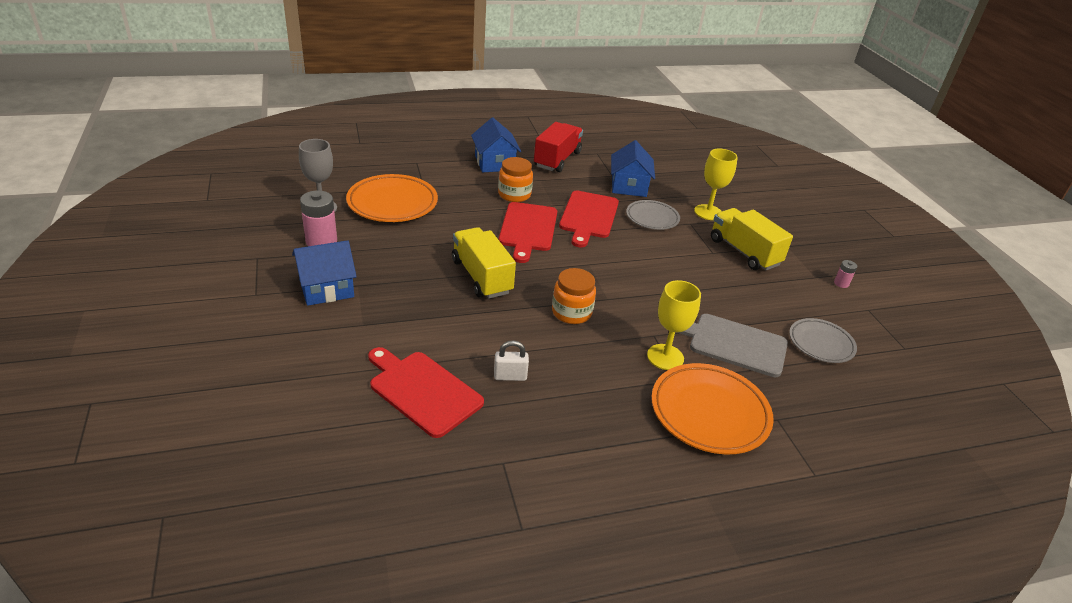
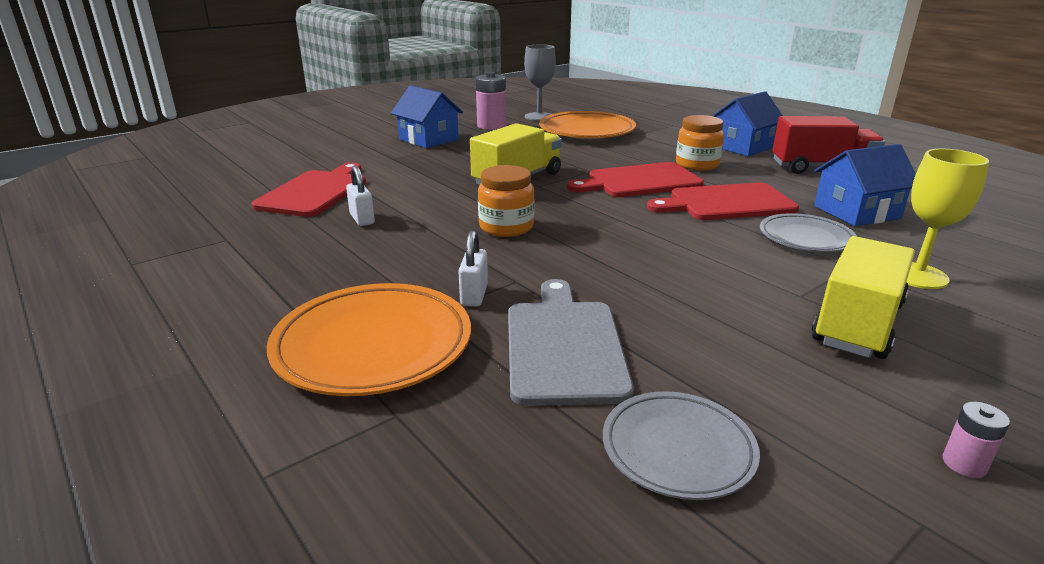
camera: 70 degrees right, 10 degrees down
(665, 357) = (474, 295): yellow goblet -> white padlock

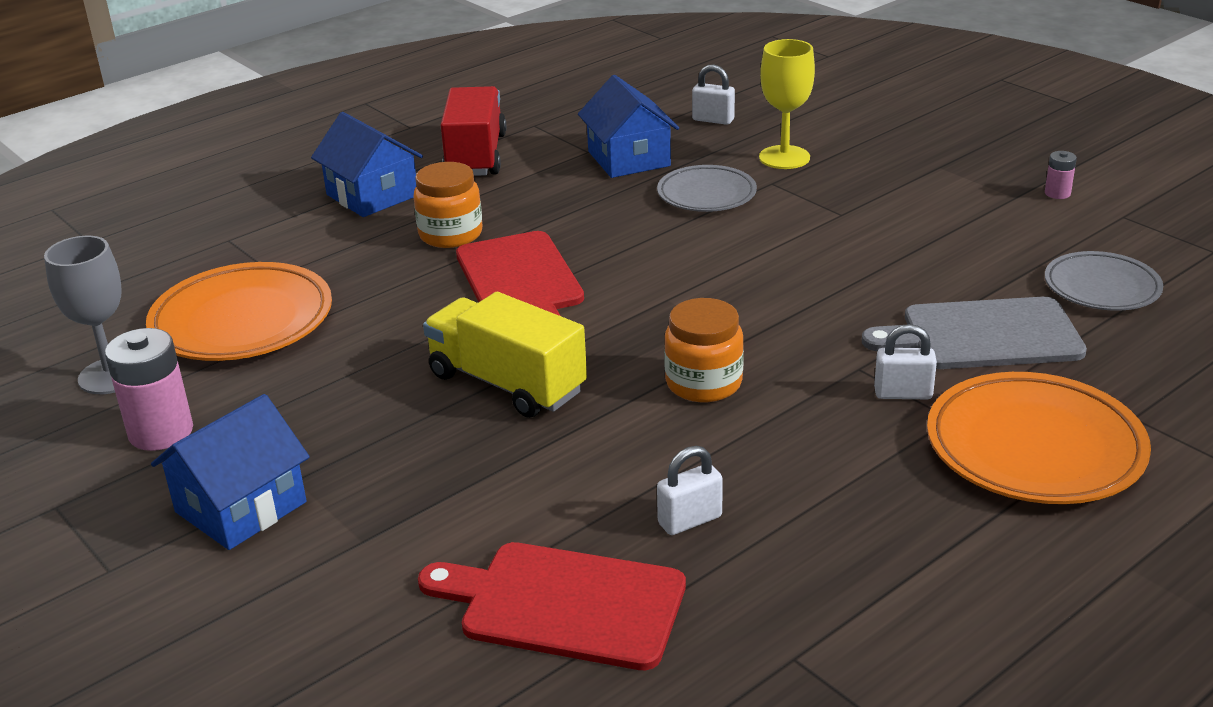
camera: 90 degrees left, 5 degrees up
(726, 203) = (604, 227): red cutting board -> none
(857, 324) = (886, 197): yellow truck -> none
(980, 247) = (713, 120): none -> white padlock

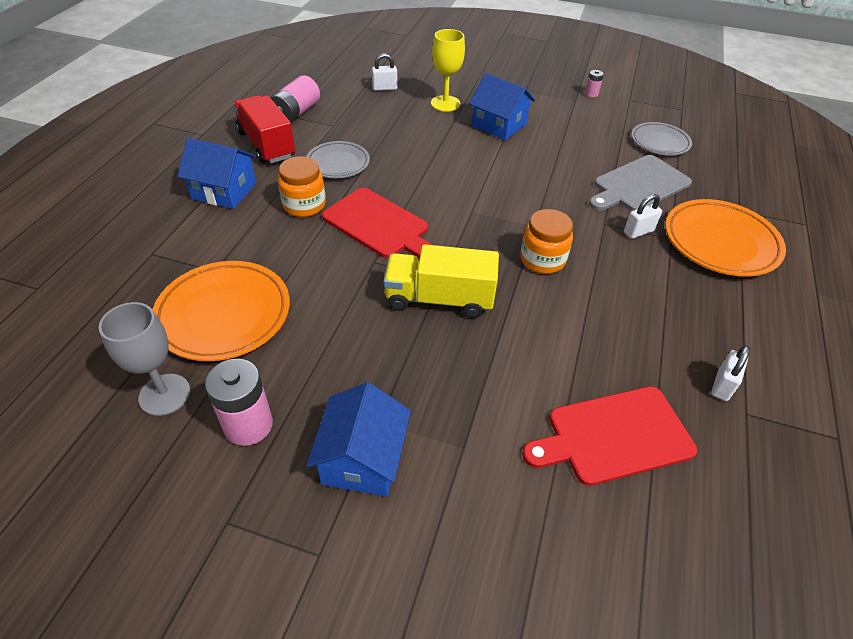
camera: 35 degrees left, 15 degrees up
(553, 126) = (296, 113): none -> pink battery
(629, 159) = (362, 124): blue house -> blue house (499, 125)
(690, 520) = (620, 350): white padlock -> white padlock (722, 385)
(706, 194) = (427, 137): grey plate -> grey plate (338, 163)

